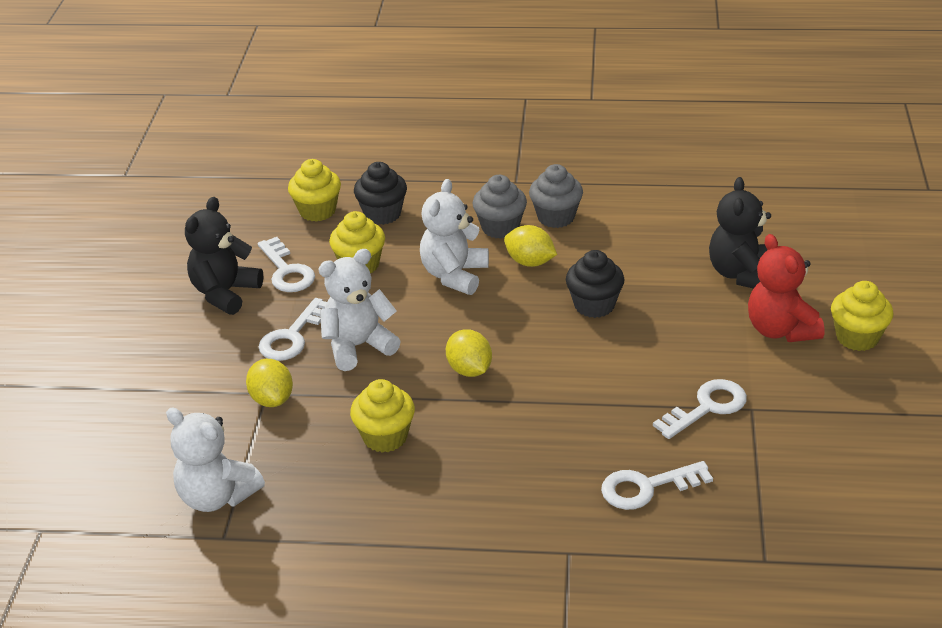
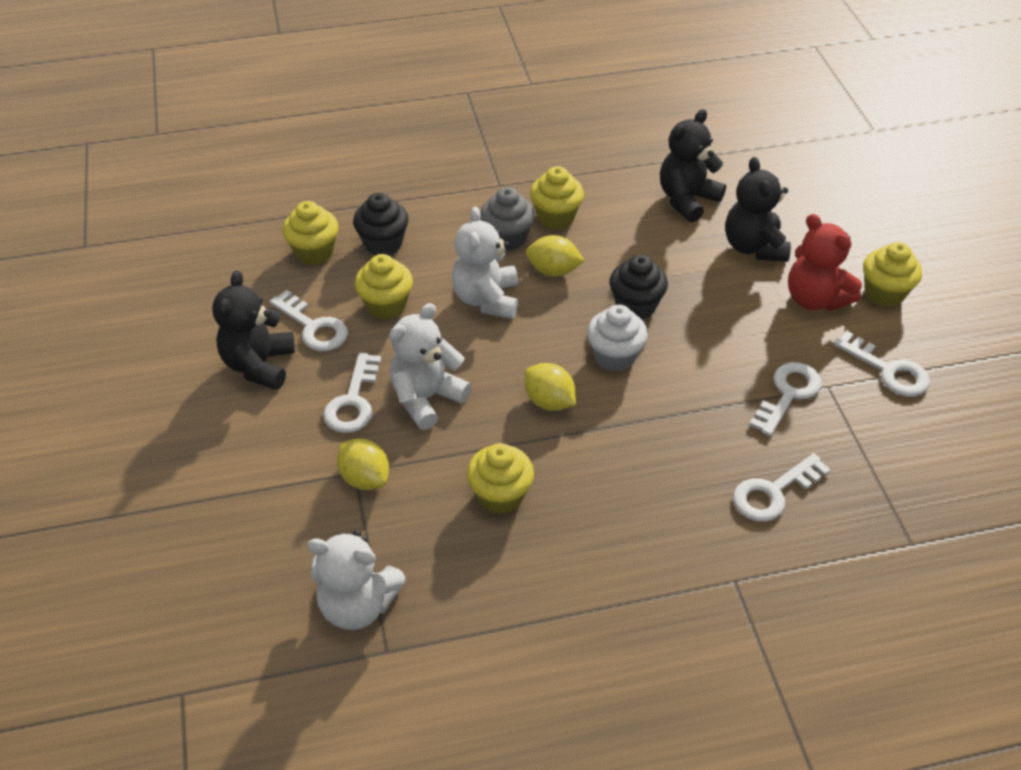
camera: 20 degrees left, 10 degrees up
(551, 344) = (614, 356): none -> white cupcake
(556, 217) = (555, 217): grey cupcake -> yellow cupcake
(694, 222) = (687, 200): none -> black teddy bear
(823, 406) = (888, 370): none -> white key

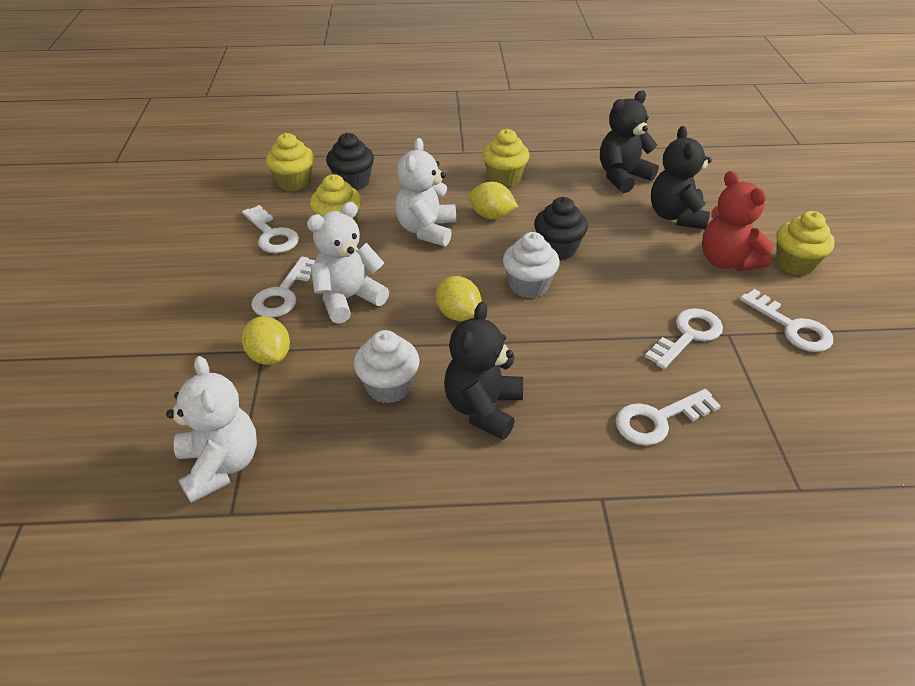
camera: 10 degrees right, 5 degrees down
(259, 365) = (215, 257): black teddy bear -> black teddy bear (483, 408)
(358, 605) = (220, 465): white teddy bear -> white teddy bear turned 135 degrees counterclockwise
(500, 495) = (389, 387): yellow cupcake -> white cupcake
(507, 238) = (458, 188): grey cupcake -> none

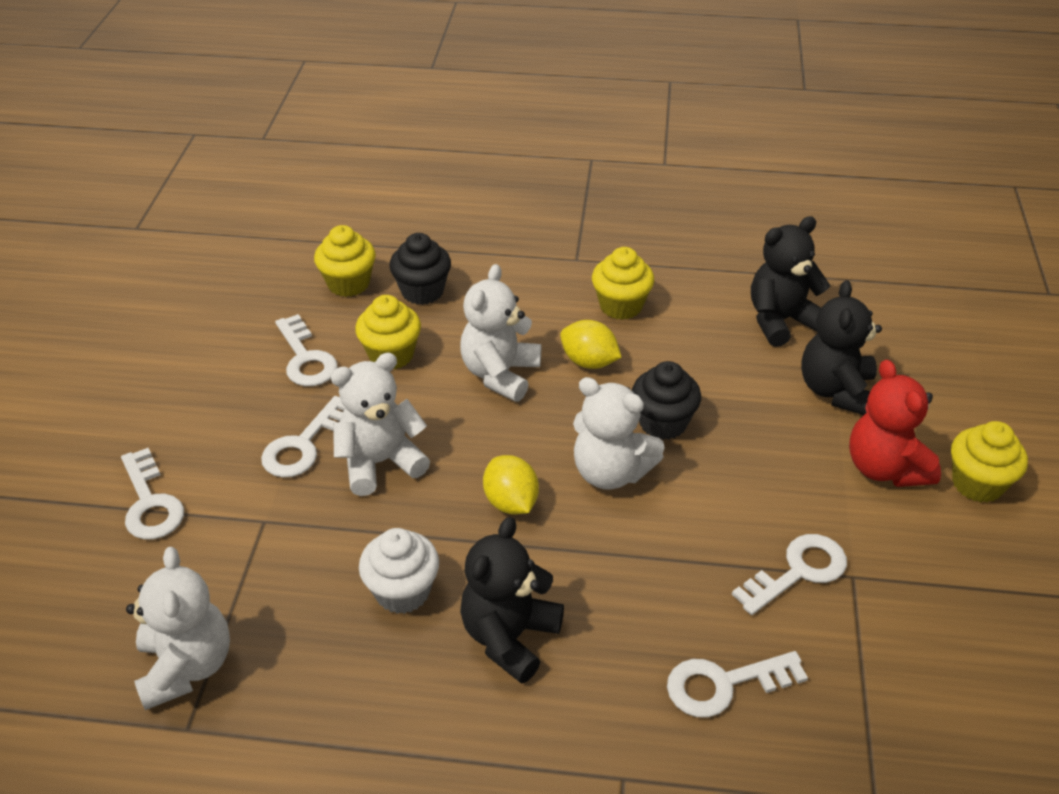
camera: 10 degrees right, 0 degrees up
(269, 356) = (270, 530): yellow lemon -> none
(528, 286) = (610, 472): white cupcake -> white teddy bear
(791, 327) = (941, 577): white key -> white key (150, 503)

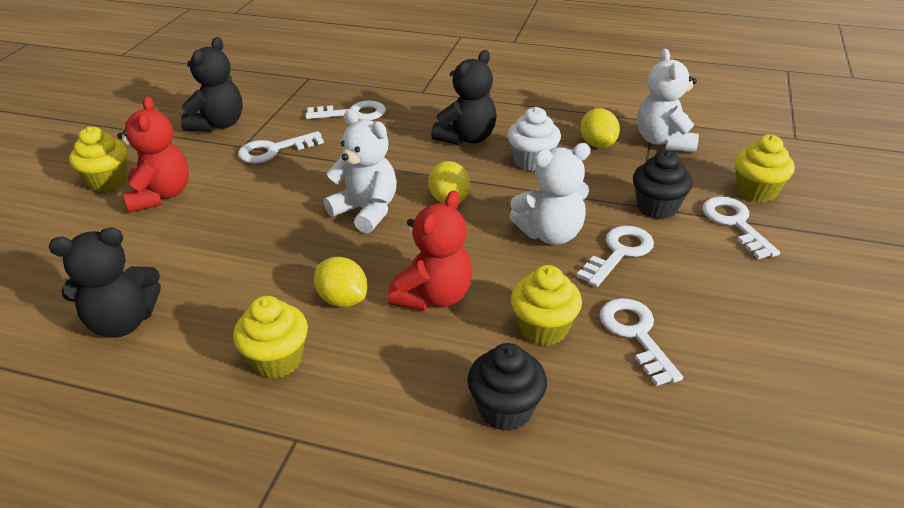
camera: 170 degrees left, 5 degrees down
(297, 646) = (597, 144): none -> yellow lemon
(348, 283) = (602, 434): yellow cupcake -> yellow cupcake (756, 191)
(500, 374) = (434, 296): white teddy bear -> red teddy bear
(663, 423) = (305, 240): black cupcake -> black cupcake (657, 207)
(836, 391) = (139, 250): black teddy bear -> black teddy bear (218, 124)

